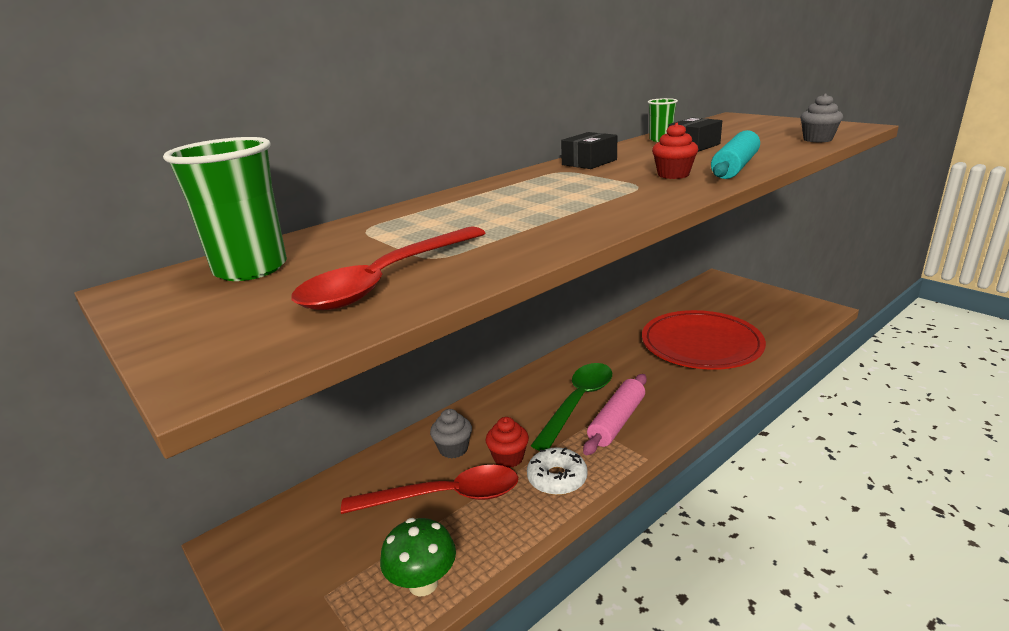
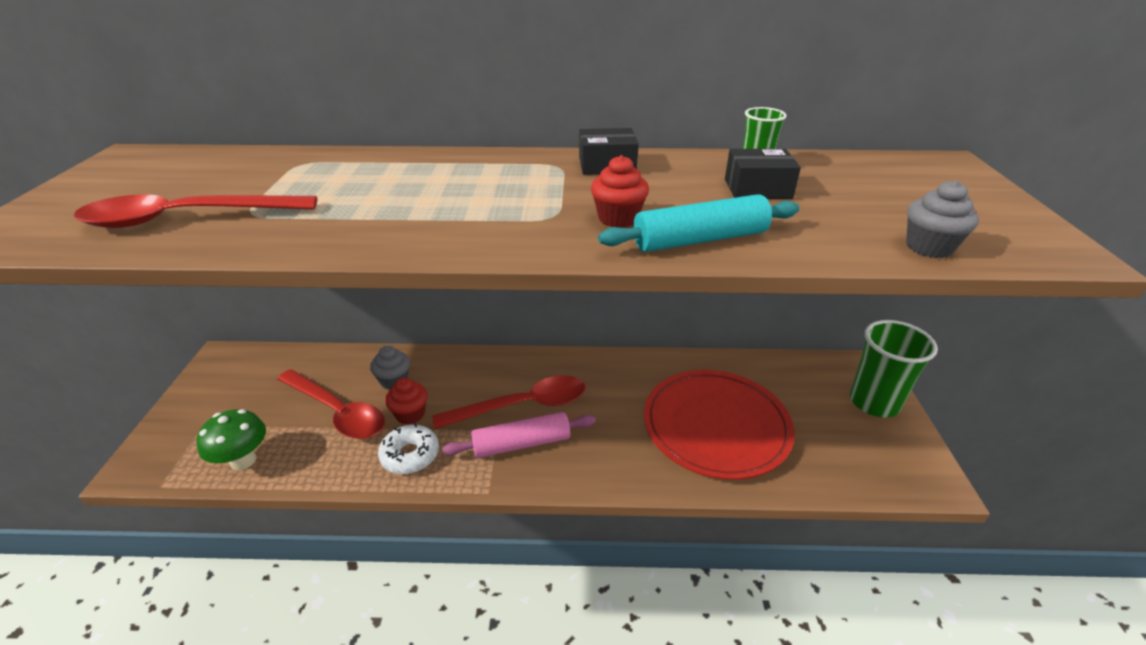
camera: 40 degrees right, 10 degrees up
(251, 269) = (182, 168): green cup -> green cup (874, 402)
(578, 403) = (522, 406): green spoon -> red spoon

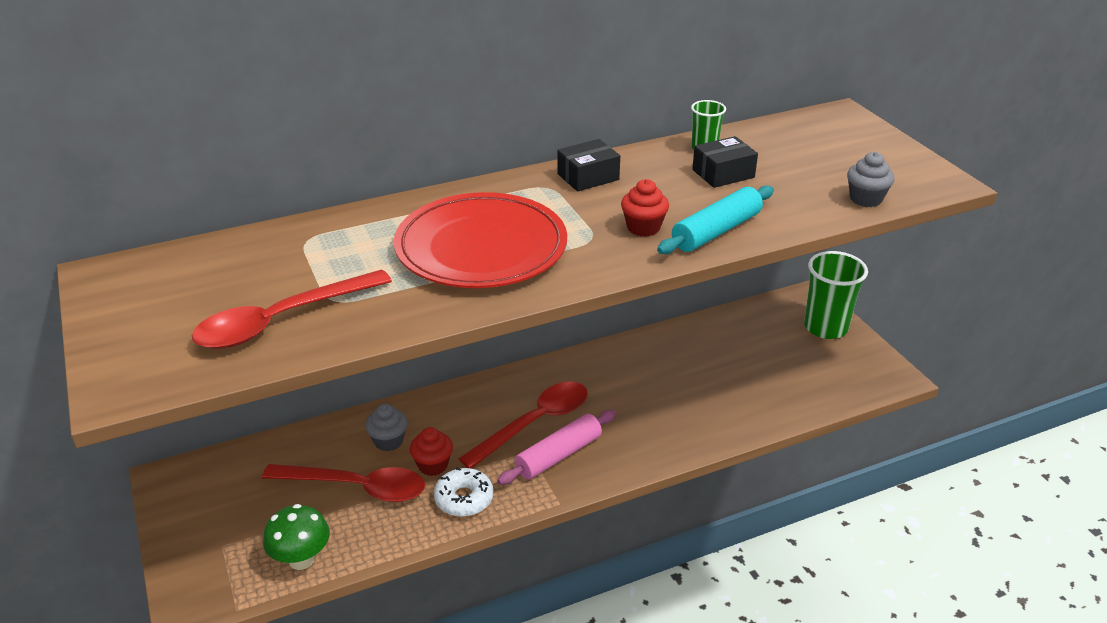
camera: 25 degrees left, 0 degrees up
(716, 426) = (713, 387): red plate -> red plate (481, 247)

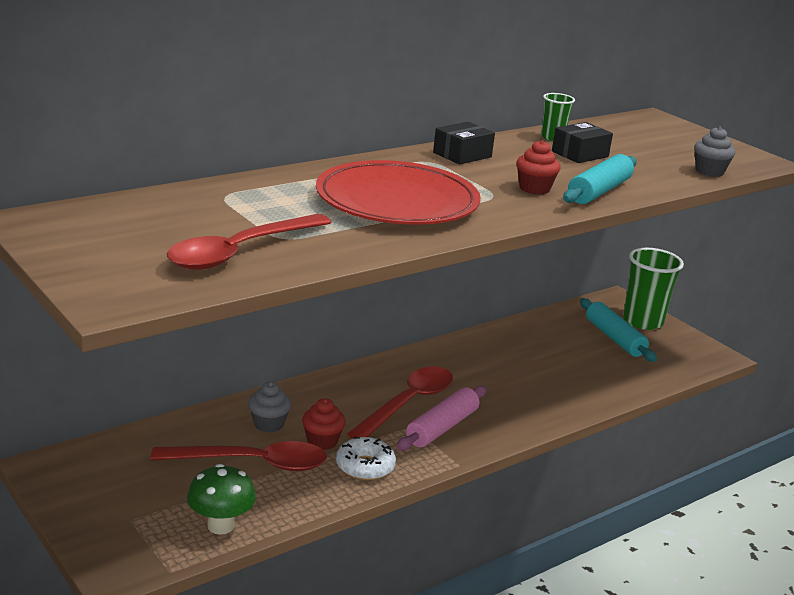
camera: 15 degrees left, 10 degrees down
(785, 349) = (614, 338): none -> turquoise rolling pin

